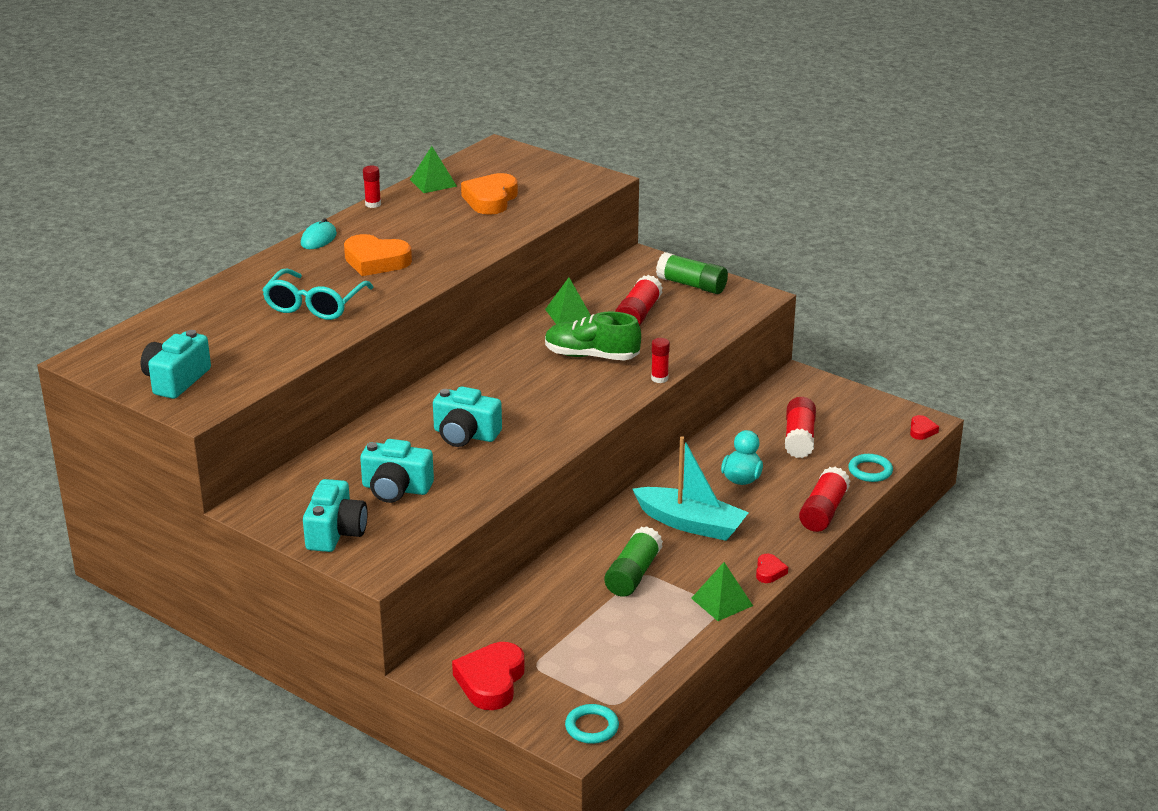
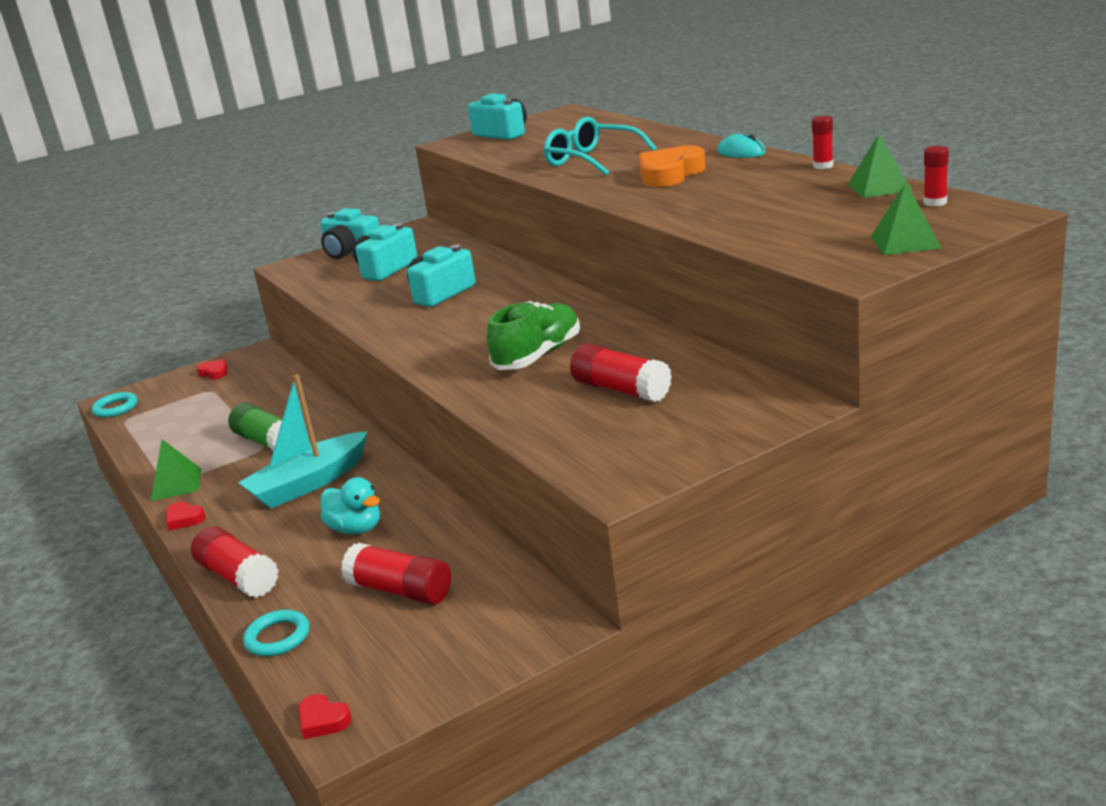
camera: 115 degrees right, 5 degrees down
(490, 200) = (810, 214): orange heart -> none
(491, 681) = (214, 373): red heart -> red heart, size x0.49
(569, 314) = (651, 348): green pyramid -> green pyramid (905, 242)
(659, 378) = (452, 391): red glue stick -> red glue stick (935, 202)
(691, 285) = (687, 435): green glue stick -> none

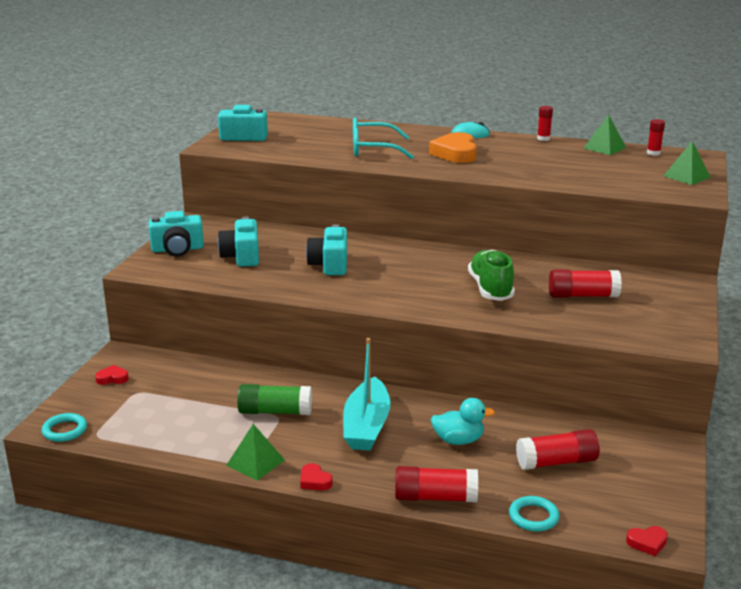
camera: 45 degrees left, 0 degrees up
(184, 519) = (314, 481): red heart -> red heart turned 60 degrees clockwise

